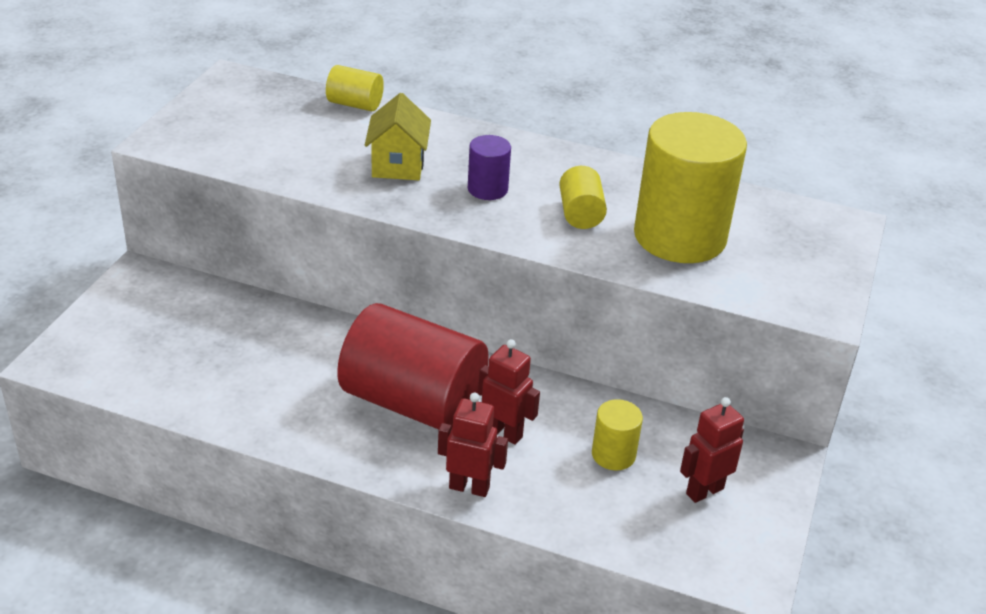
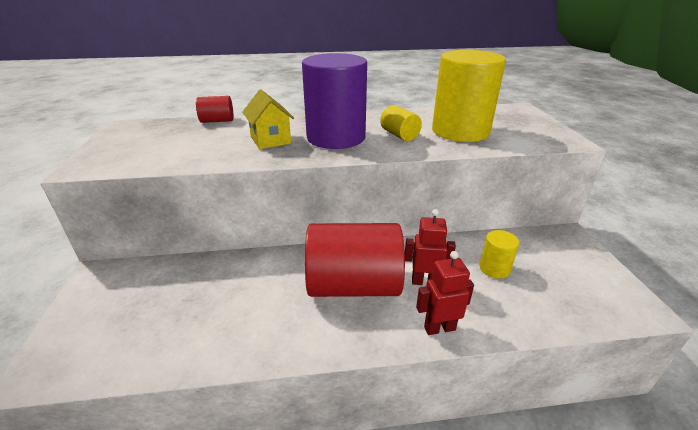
camera: 25 degrees left, 5 degrees down
(355, 104) = (217, 121): yellow cylinder -> red cylinder
(487, 189) = (336, 137): purple cylinder -> purple cylinder, size x2.19
(704, 491) = (559, 268): red robot -> none

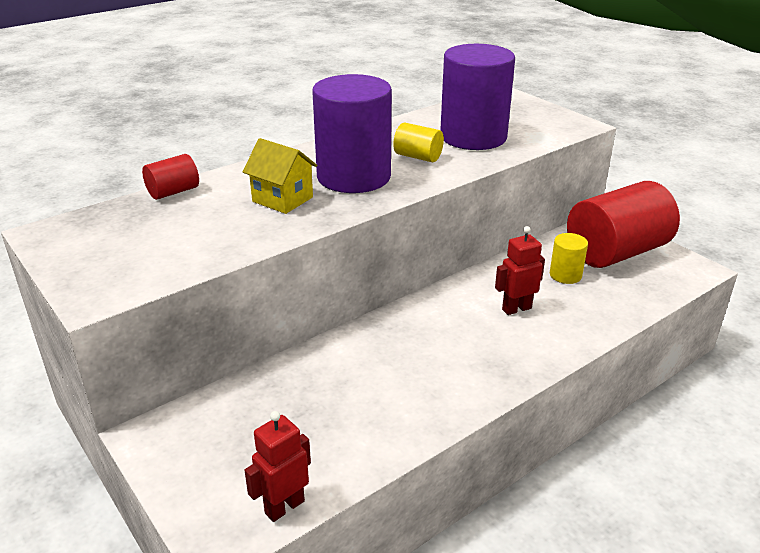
camera: 30 degrees left, 0 degrees up
(353, 285) = (455, 336): red cylinder -> red cylinder (616, 252)
(439, 328) = (562, 342): red robot -> red robot (284, 507)
(460, 131) = (473, 137): yellow cylinder -> purple cylinder

